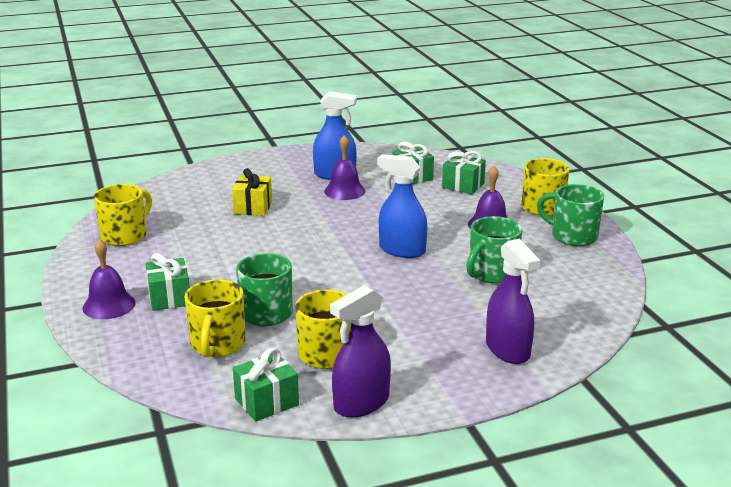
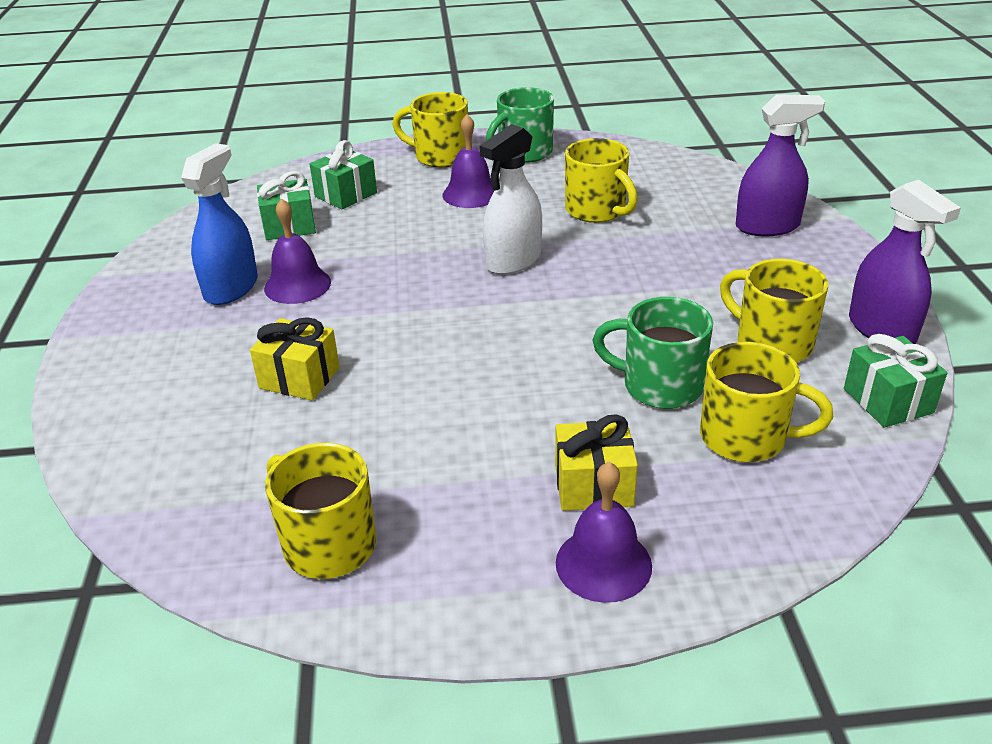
camera: 75 degrees left, 10 degrees up
(169, 298) = (593, 485): green gift -> yellow gift
(402, 250) = (513, 260): blue spray bottle -> white spray bottle
(491, 273) = (597, 211): green mug -> yellow mug

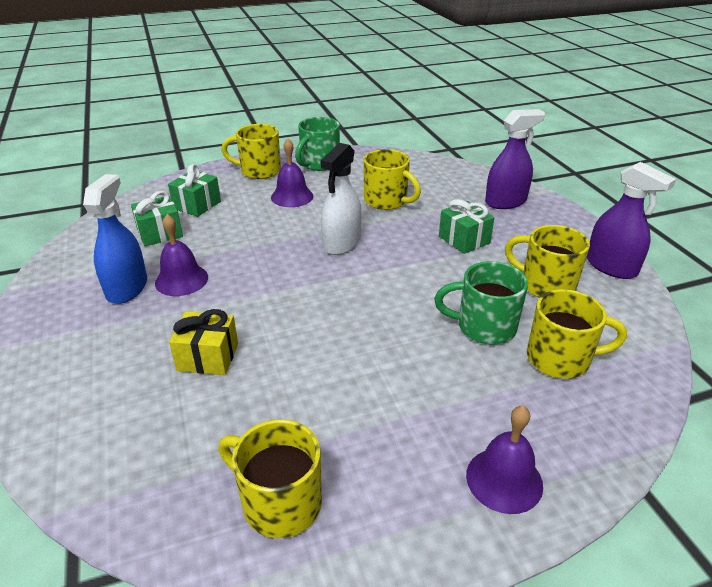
camera: 15 degrees left, 0 degrees up
(593, 485) = (470, 414): yellow gift -> none
(888, 401) = (639, 318): green gift -> green gift (464, 240)

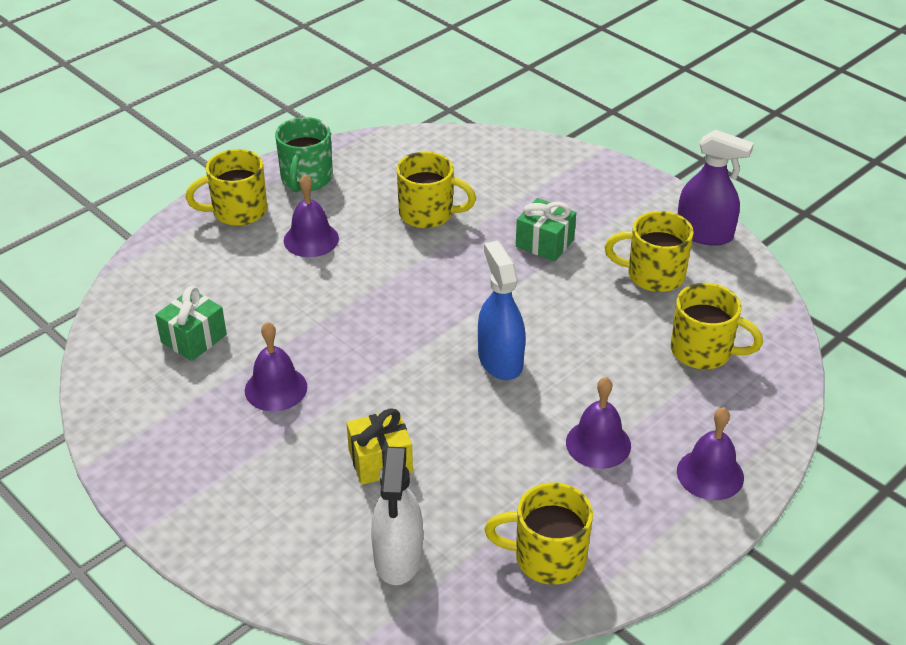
camera: 25 degrees left, 5 degrees up
(127, 288) = (223, 418): blue spray bottle -> blue spray bottle (500, 360)
(197, 205) = (203, 286): green gift -> none
(341, 243) = (417, 287): white spray bottle -> white spray bottle (398, 557)
(406, 408) = (598, 444): none -> purple bell
(484, 327) = (621, 341): green mug -> none
(505, 202) = (560, 177): purple spray bottle -> none
(560, 359) = (703, 351): yellow mug -> yellow mug turned 45 degrees clockwise

